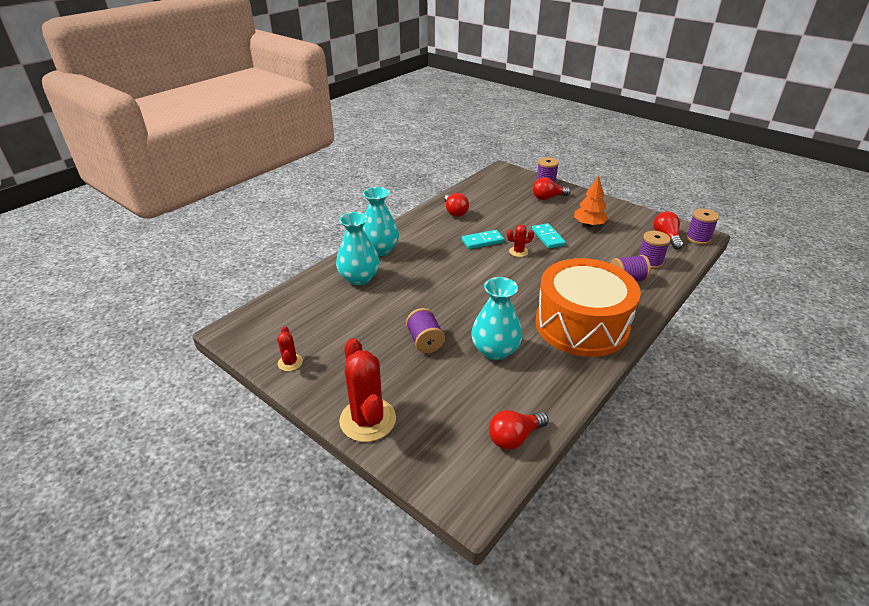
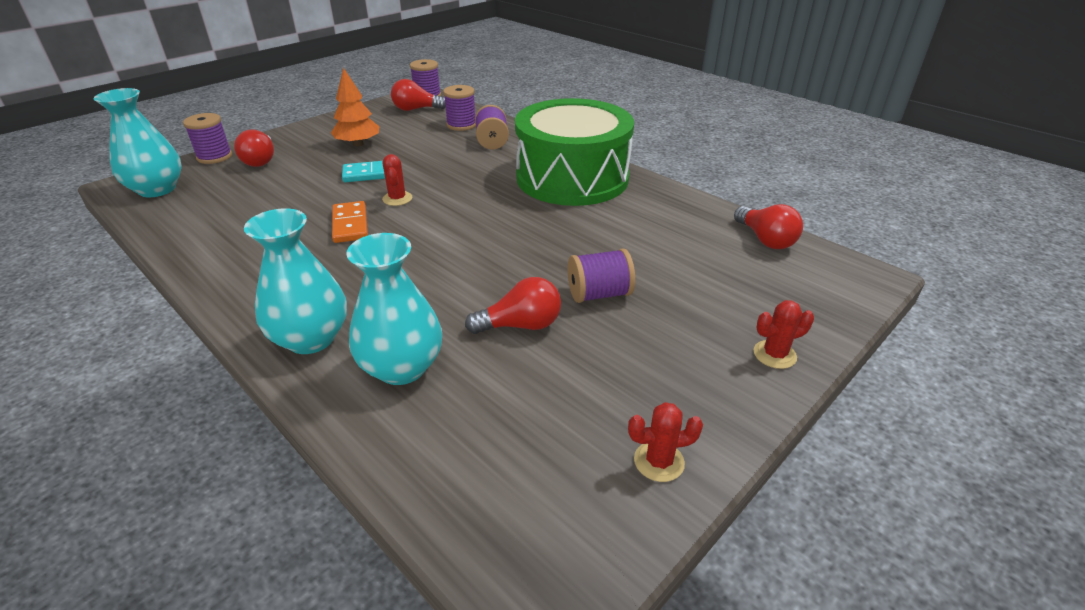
camera: 85 degrees left, 0 degrees up
(368, 420) = (774, 354): red cactus -> red cactus, size x0.49
(455, 212) = (233, 243): red light bulb -> red light bulb (520, 325)
(482, 241) = (350, 224): turquoise domino -> orange domino
(495, 350) = (619, 238): turquoise vase -> turquoise vase (157, 189)
(581, 325) = (572, 178): orange drum -> green drum

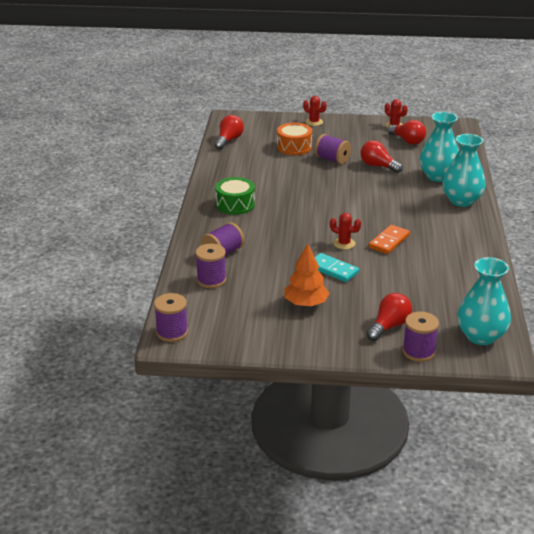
camera: 130 degrees left, 5 degrees down
(397, 199) = (344, 243): red cactus -> red cactus turned 75 degrees clockwise
(416, 109) = (209, 319): red light bulb -> red light bulb (407, 141)
(572, 178) = (235, 204): green drum -> green drum, size x0.47
(684, 282) = (294, 147): none -> orange drum

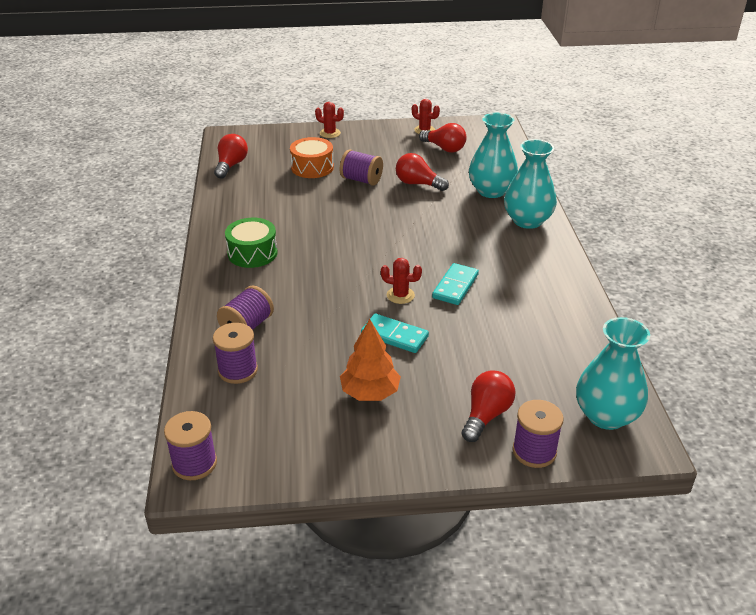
camera: 10 degrees left, 5 degrees up
(389, 241) = (455, 286): orange domino -> turquoise domino

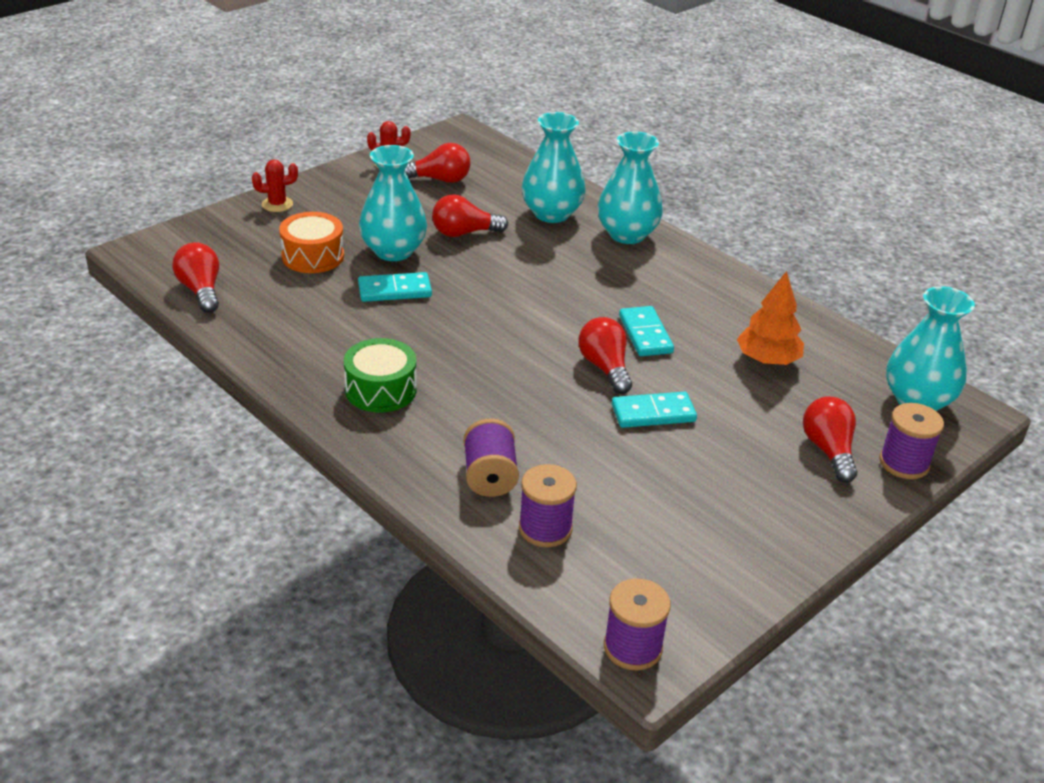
camera: 40 degrees left, 0 degrees up
(332, 202) = (394, 290): none -> turquoise domino
(361, 180) = (393, 251): purple spool -> turquoise vase
(370, 393) = (704, 483): orange tree -> orange tree (767, 360)
(400, 295) = (605, 368): red cactus -> red light bulb

